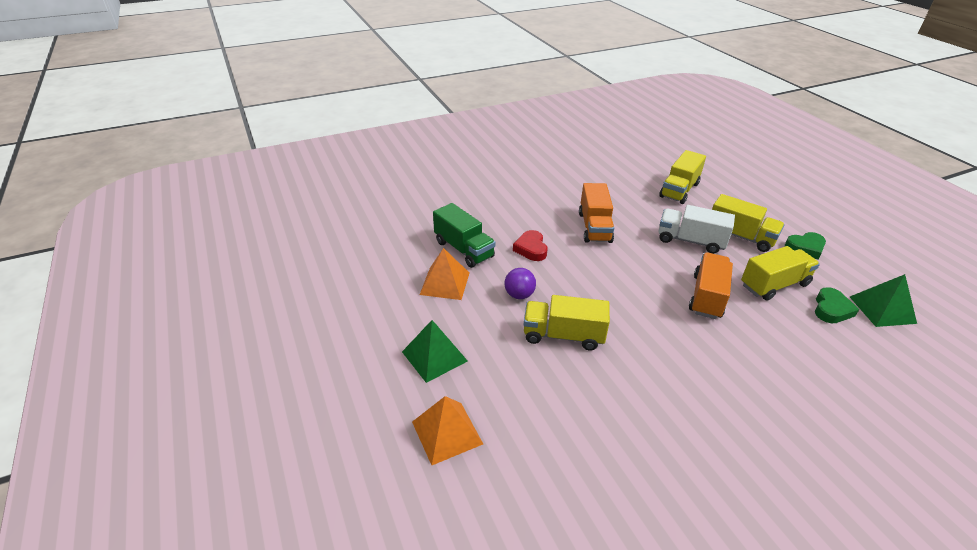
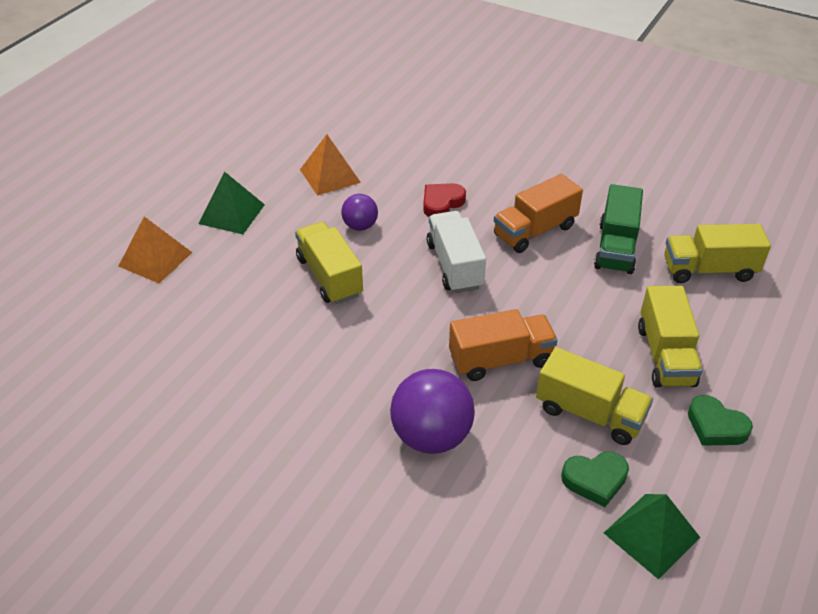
camera: 55 degrees right, 5 degrees up
(464, 249) = (392, 163): green truck -> green truck (616, 247)
(690, 241) = (600, 314): white truck -> white truck (454, 265)
(763, 360) = (431, 436): none -> purple ball

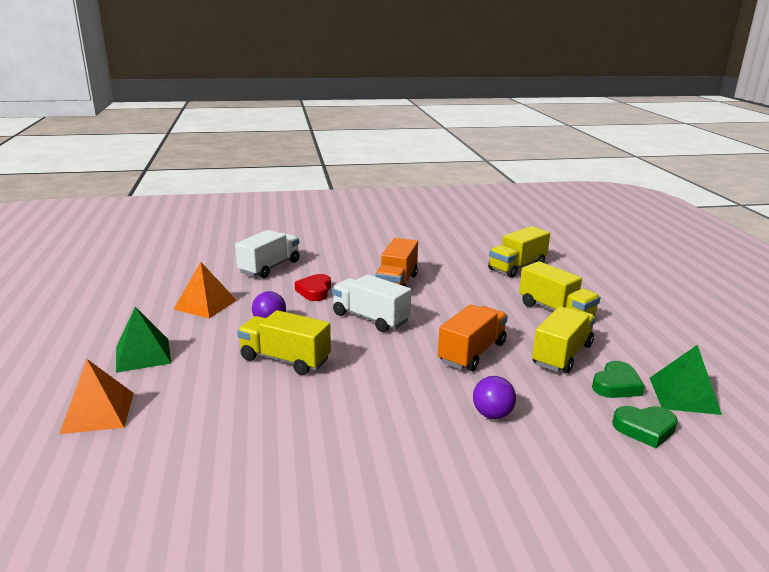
camera: 40 degrees left, 20 degrees down
(431, 436) = (492, 414): purple ball -> purple ball, size x0.55
(433, 149) = (269, 267): none -> white truck
(589, 413) = (562, 355): yellow truck -> yellow truck turned 45 degrees counterclockwise
(616, 247) = (455, 275): green truck -> none
(715, 426) = (628, 330): green heart -> green heart (644, 429)

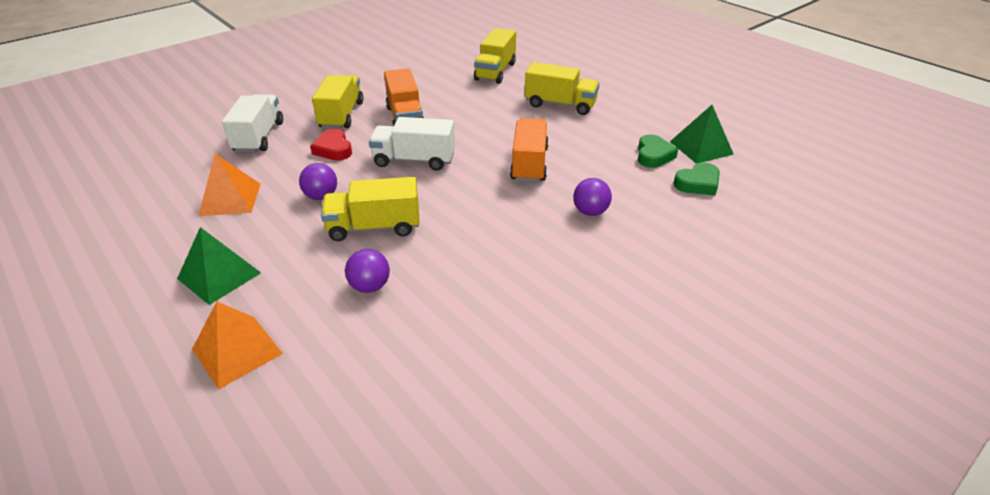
camera: 30 degrees left, 15 degrees up
(235, 403) = (370, 286): none -> purple ball
(562, 355) = (596, 143): yellow truck -> yellow truck (341, 115)

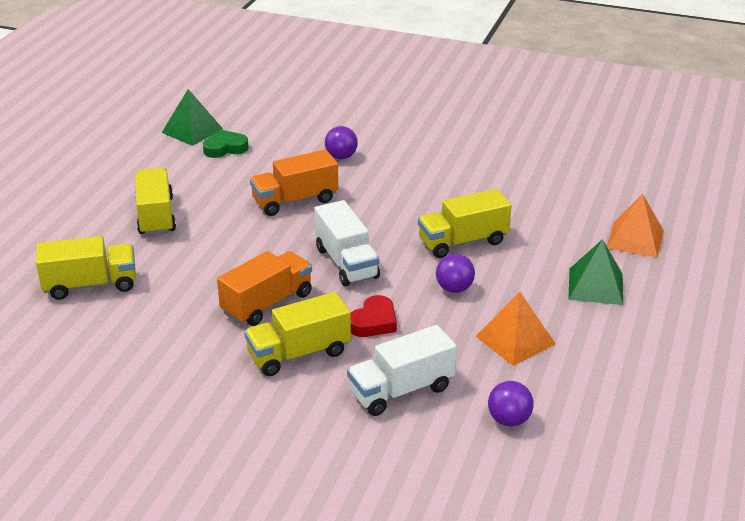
camera: 120 degrees left, 5 degrees down
(370, 286) = (524, 216): purple ball -> purple ball (509, 420)
(374, 227) = (463, 242): yellow truck -> yellow truck turned 105 degrees clockwise
(697, 183) = (256, 123): green heart -> none

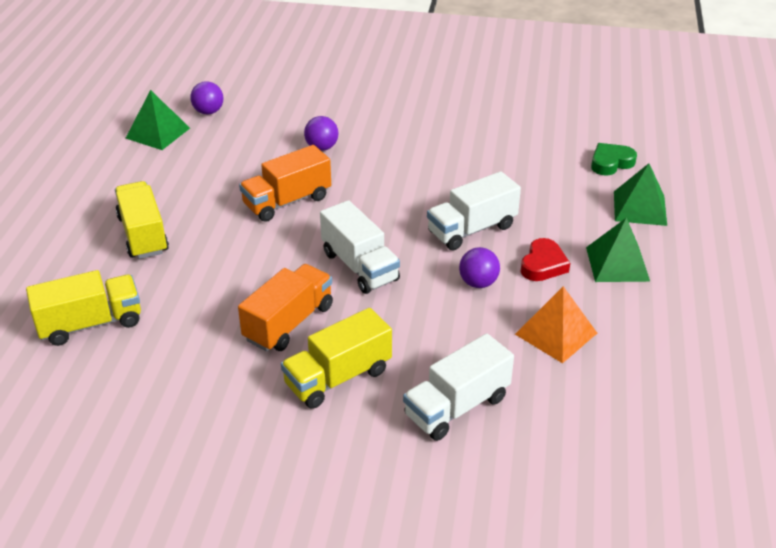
camera: 10 degrees left, 5 degrees up
(225, 148) = (198, 149): green heart -> green heart (611, 163)
(374, 322) = (406, 331): red heart -> red heart (543, 265)
(463, 242) = (472, 229): yellow truck -> white truck
(509, 420) = (576, 426): purple ball -> purple ball (208, 112)
(635, 239) = (640, 208): orange pyramid -> green pyramid

